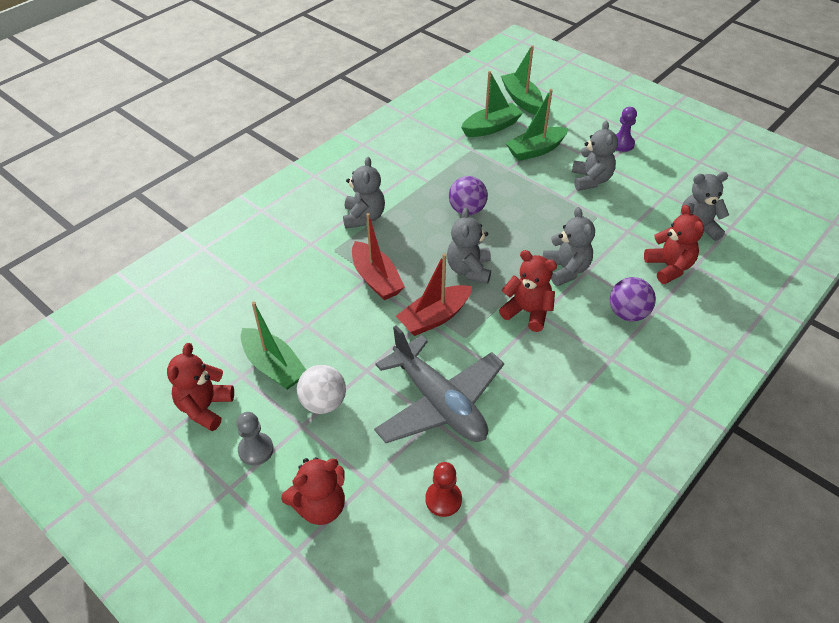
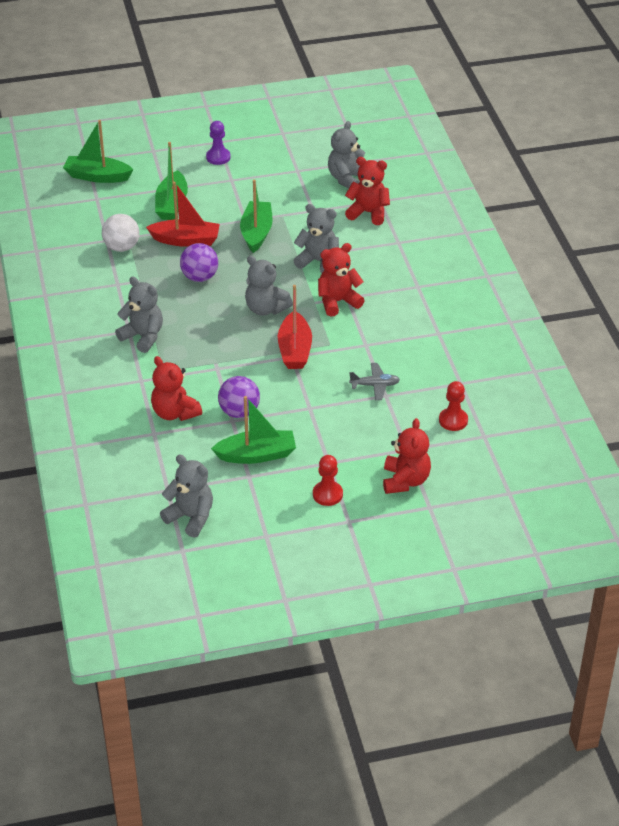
camera: 55 degrees left, 5 degrees down
(205, 408) = (261, 507): red teddy bear -> red teddy bear (175, 413)
(256, 450) = (327, 494): grey pawn -> red pawn
(323, 403) = (318, 443): white ball -> white ball (122, 247)
(376, 279) = (222, 361): red boat -> red boat (186, 240)
(439, 403) = (375, 385): grey plane -> grey plane, size x0.42
(491, 127) = (113, 212): green boat -> green boat (256, 233)
(591, 180) = (240, 196): grey teddy bear -> grey teddy bear (190, 517)
(627, 313) = (388, 256): purple ball -> purple ball (239, 412)

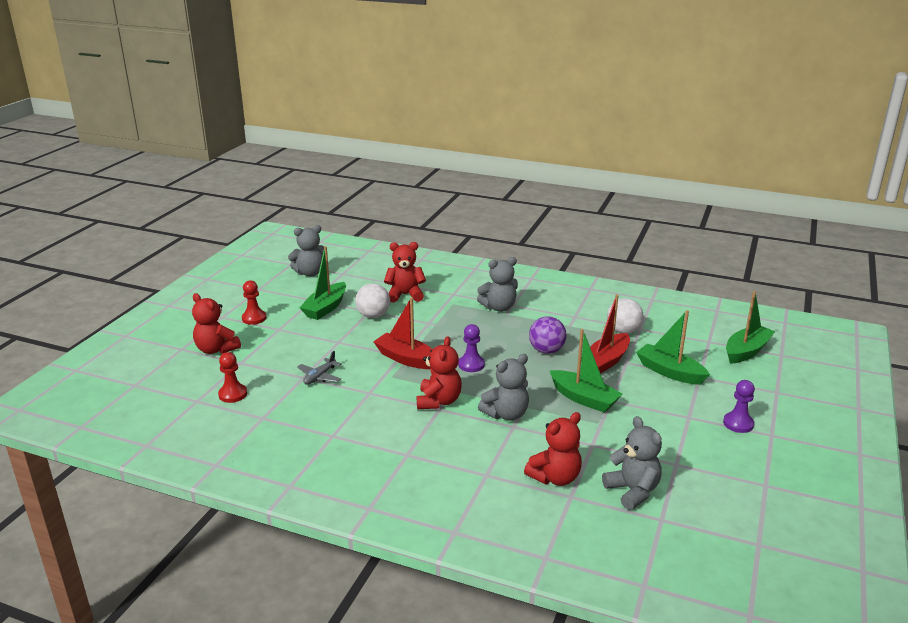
camera: 125 degrees right, 15 degrees down
(239, 412) = (373, 315): purple ball -> white ball
(266, 309) = (471, 365): grey teddy bear -> purple pawn

